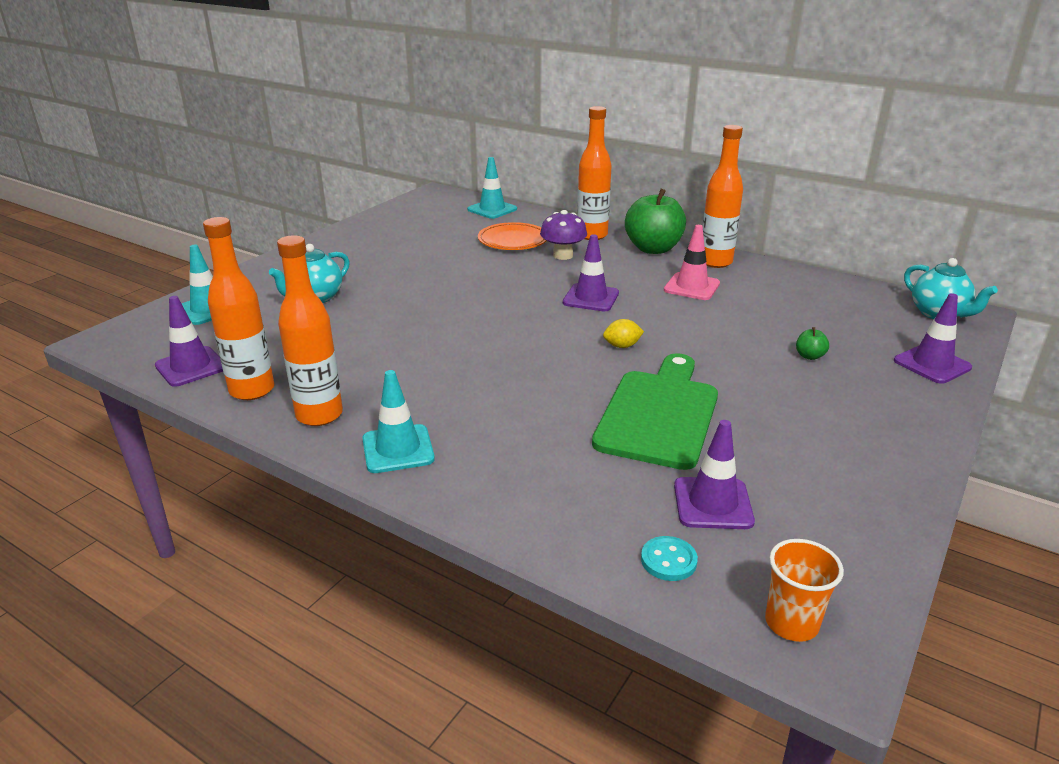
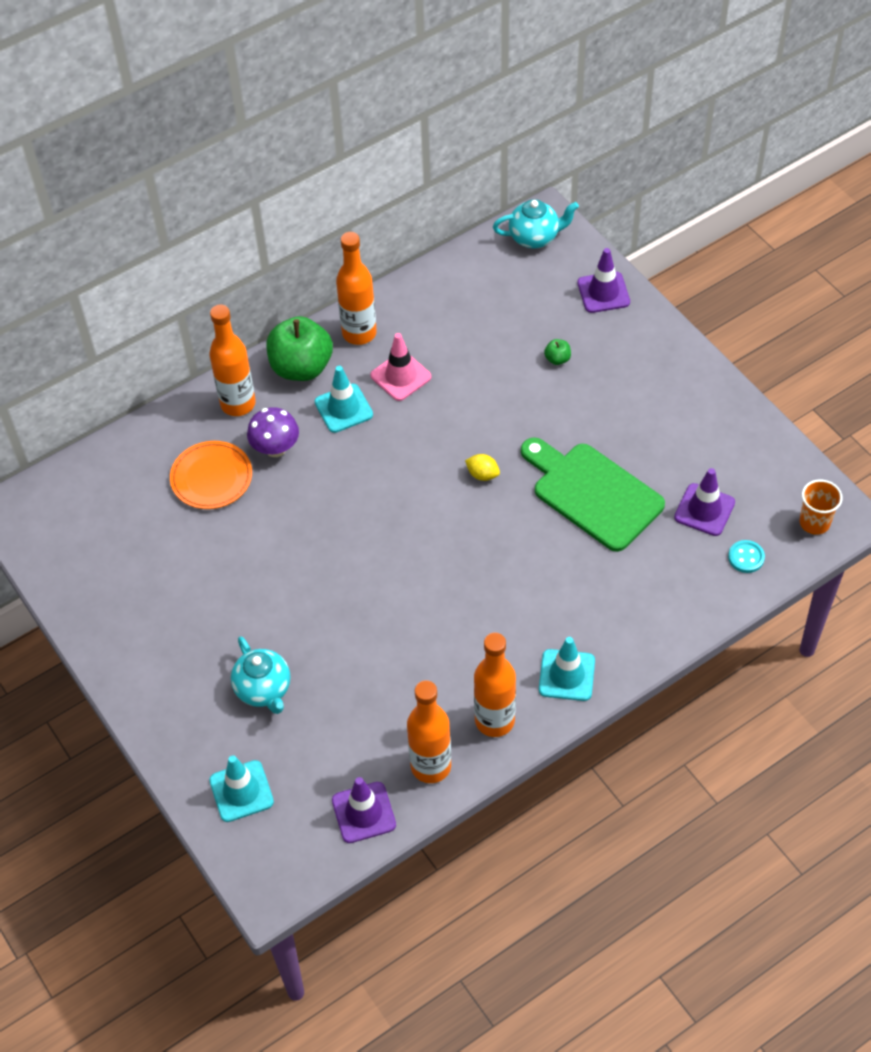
camera: 65 degrees left, 25 degrees up
(492, 209) = (106, 468): turquoise traffic cone -> turquoise traffic cone (343, 408)
(591, 298) = (383, 462): purple traffic cone -> none
(622, 346) = (482, 474): yellow lemon -> yellow lemon turned 75 degrees counterclockwise

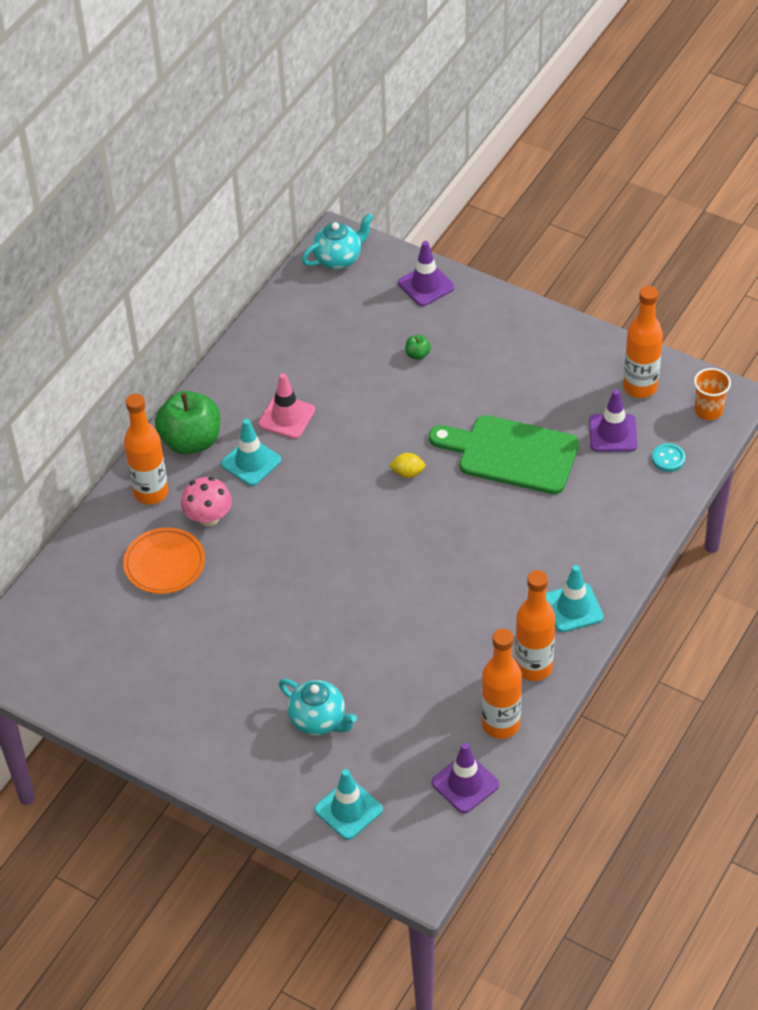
camera: 25 degrees left, 5 degrees down
(275, 448) = (208, 517): purple mushroom -> pink mushroom
(359, 333) = (227, 393): orange bottle -> orange bottle (640, 387)

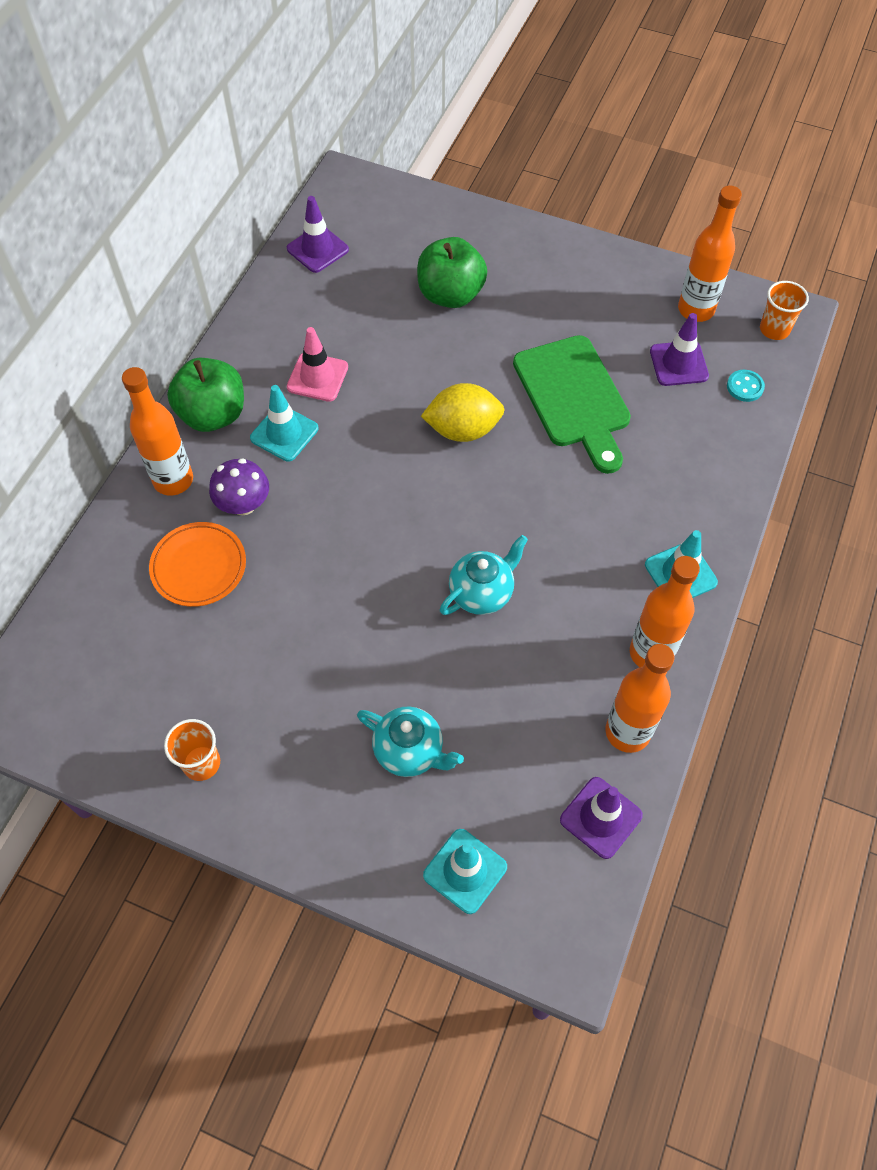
camera: 10 degrees left, 10 degrees up
(149, 712) = (201, 763): none -> orange cup
(208, 517) = (244, 504): pink mushroom -> purple mushroom
(338, 259) = (348, 199): turquoise teapot -> turquoise teapot (482, 593)
(407, 473) = (463, 430): yellow lemon -> yellow lemon, size x2.00
(417, 354) = (450, 294): green apple -> green apple, size x2.47
(426, 285) = (446, 219): purple traffic cone -> purple traffic cone (317, 249)
(511, 454) = (574, 397): green cutting board -> green cutting board turned 120 degrees counterclockwise

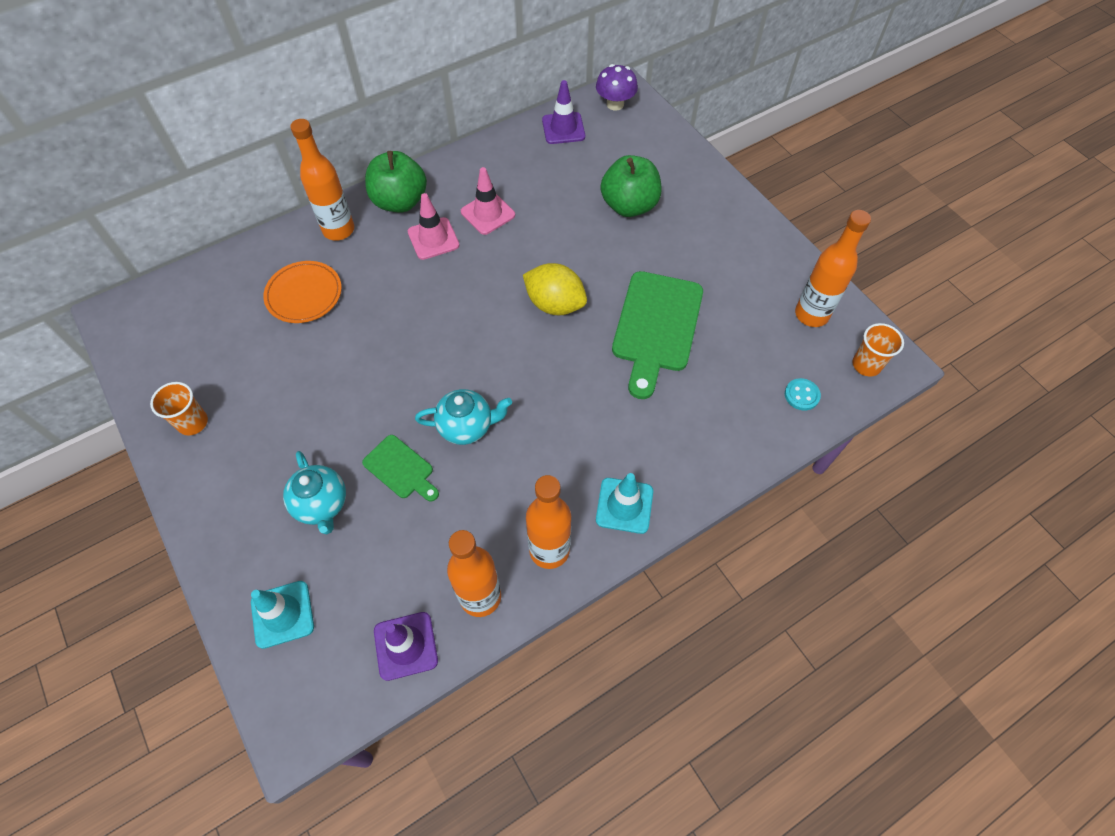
camera: 35 degrees right, 0 degrees up
(244, 504) = (367, 270): purple mushroom -> purple mushroom (615, 104)
(284, 433) = (433, 239): turquoise traffic cone -> pink traffic cone
(455, 670) = (401, 469): none -> green cutting board
(678, 364) = (761, 347): purple traffic cone -> none

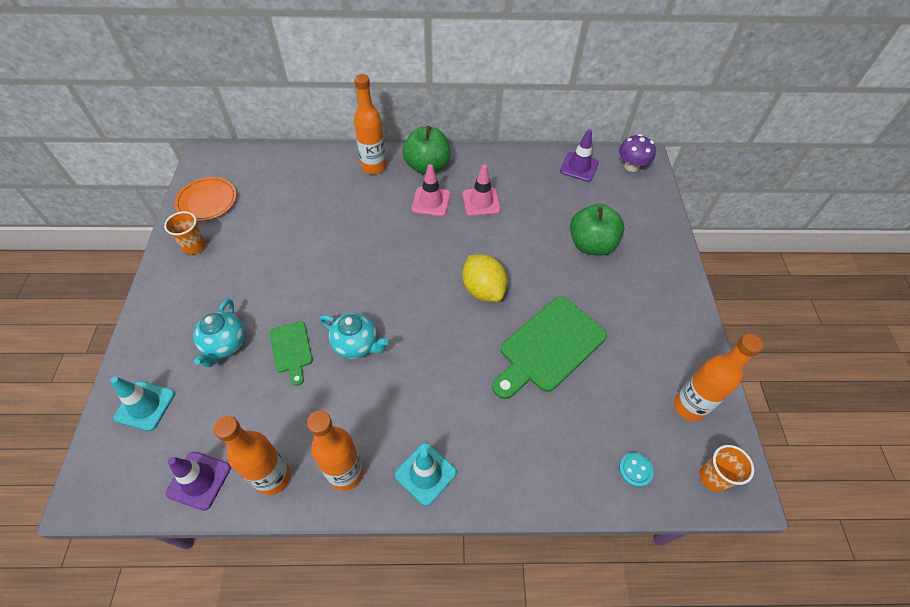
camera: 30 degrees right, 5 degrees down
(304, 294) = (321, 198): orange plate -> orange plate (207, 201)

